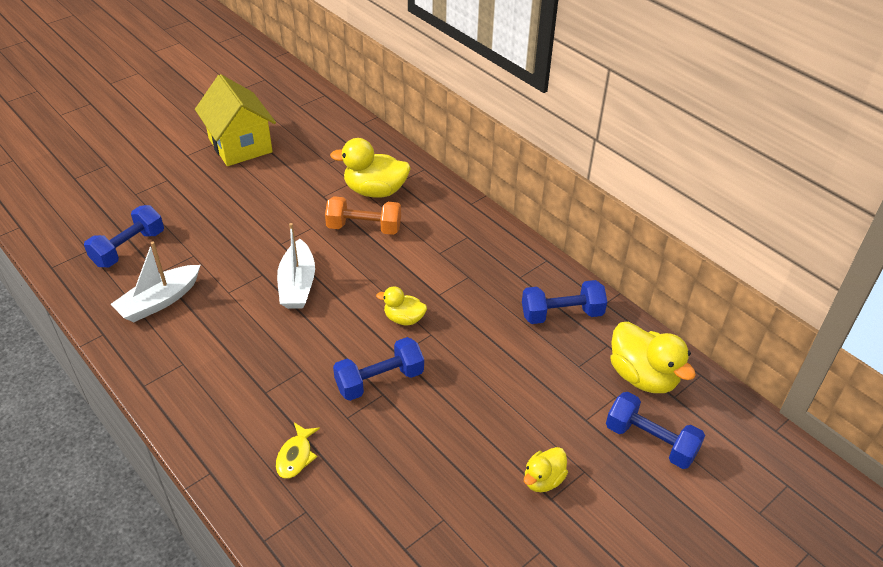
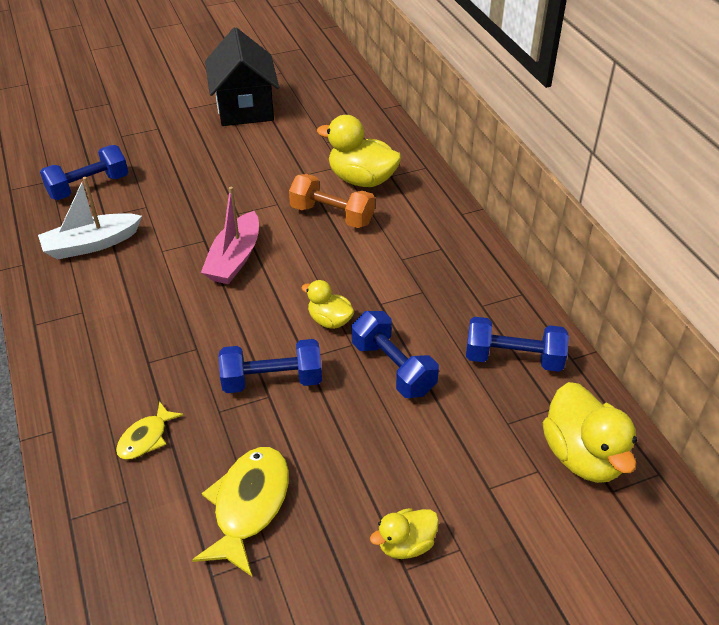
camera: 20 degrees right, 0 degrees up
(240, 145) = (245, 108): yellow house -> black house
(297, 284) = (235, 258): white boat -> pink boat
(408, 486) = (249, 505): none -> yellow fish
(650, 441) = (559, 537): blue dumbbell -> blue dumbbell (393, 368)

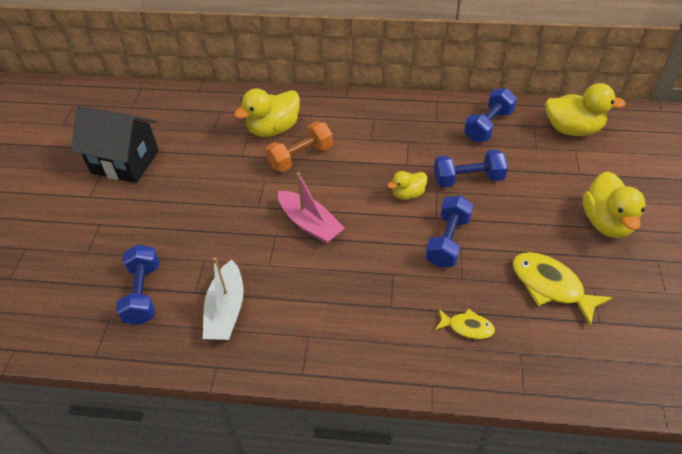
camera: 60 degrees left, 5 degrees up
(146, 438) = (467, 327): yellow fish -> yellow fish turned 45 degrees counterclockwise
(406, 544) = (606, 222): yellow duck -> yellow duck, size x1.76

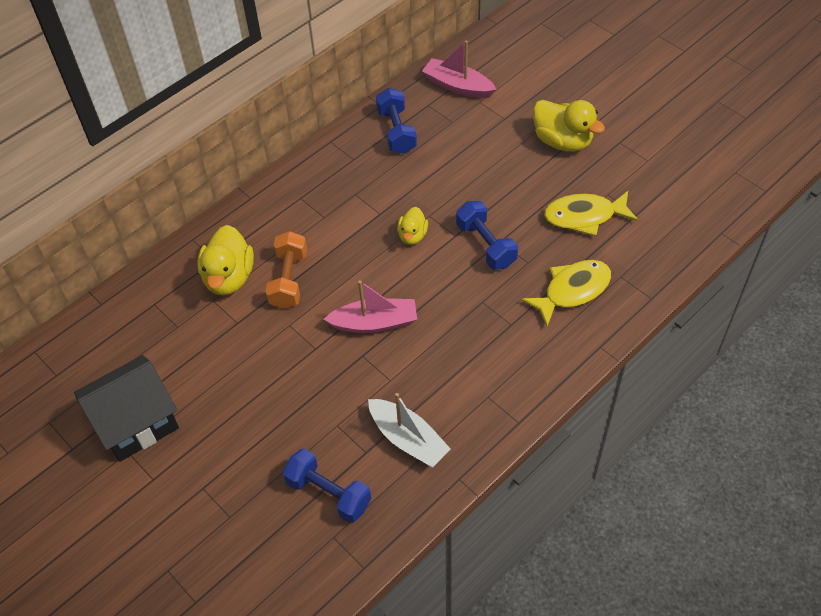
camera: 50 degrees left, 5 degrees up
(467, 327) = (572, 291): yellow fish -> yellow fish, size x1.76
(468, 179) = (438, 187): blue dumbbell -> none
(572, 129) = (457, 86): yellow duck -> pink boat

